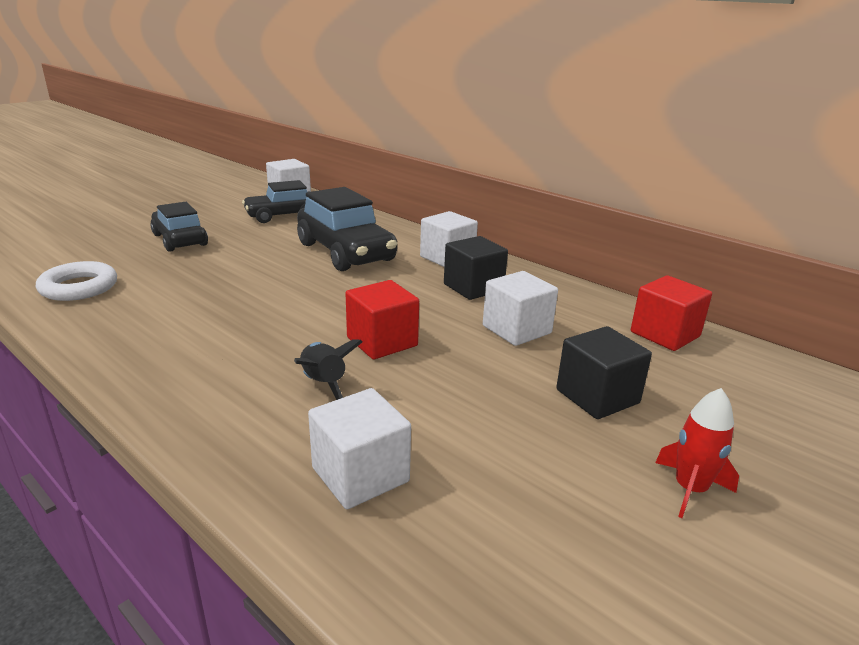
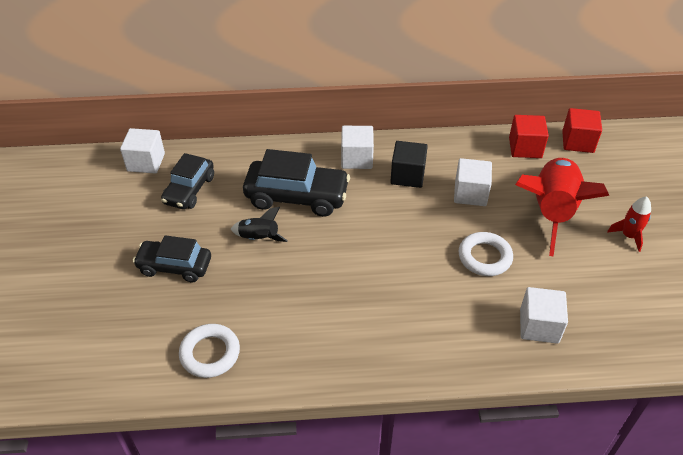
camera: 45 degrees left, 20 degrees up
(323, 384) = (454, 298): black rocket -> black rocket (259, 238)
(382, 342) = (432, 251): red cube -> red cube (577, 142)
(427, 378) = (484, 257): none -> white ring
(597, 396) = (551, 212): black cube -> red rocket

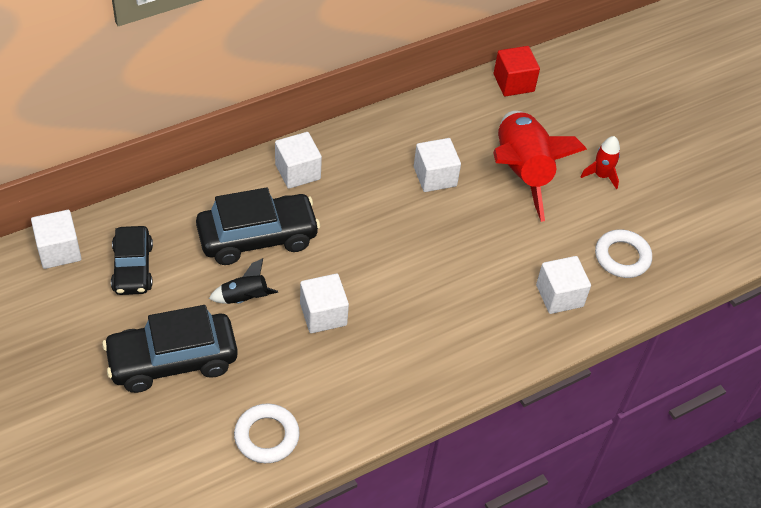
camera: 30 degrees left, 5 degrees up
(175, 266) = (172, 360): black car -> black car, size x1.52
(315, 271) = (323, 314): none -> white cube
(407, 175) = (361, 175): black cube -> none
(484, 257) = (480, 242): white ring -> white ring (622, 257)
(525, 148) = (465, 105): red cube -> none

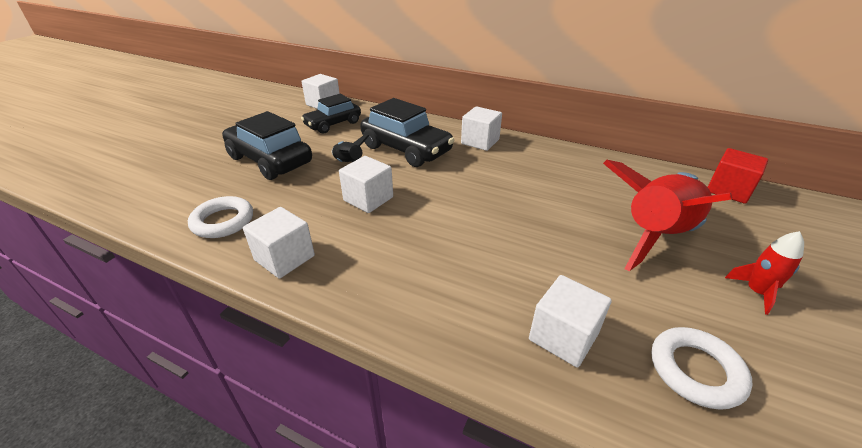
camera: 60 degrees right, 15 degrees down
(435, 176) = (570, 193): white cube -> white cube (284, 258)

